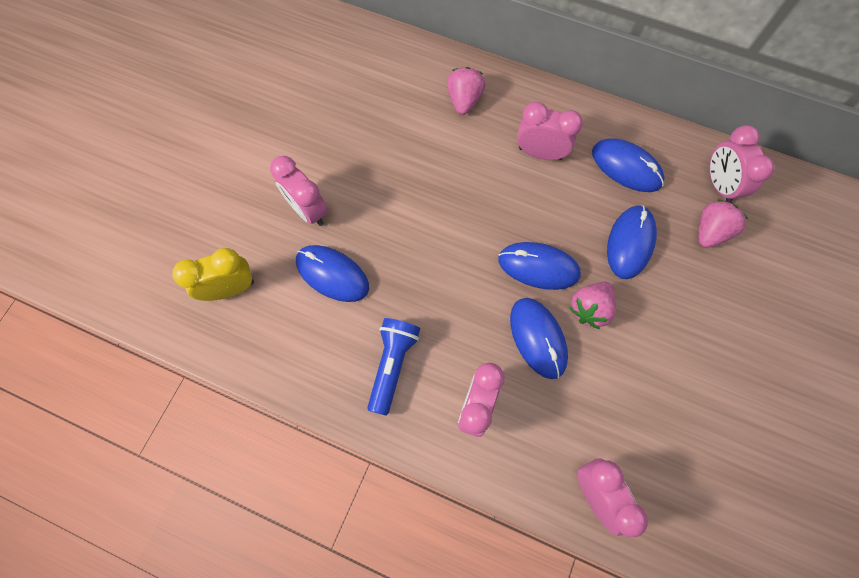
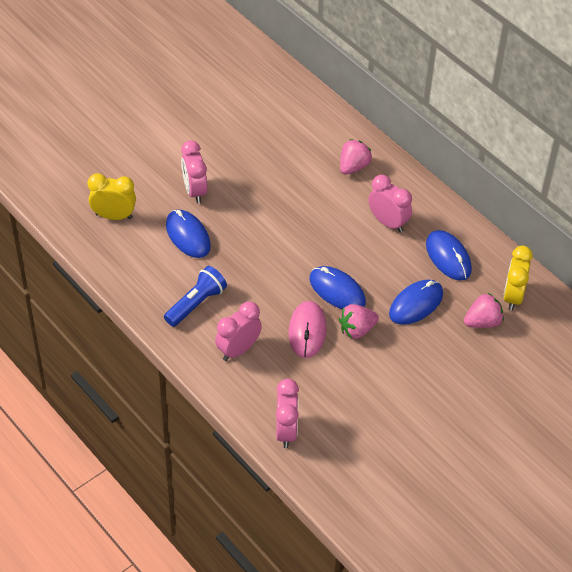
camera: 25 degrees right, 20 degrees down
(538, 338) = (307, 331): blue mouse -> pink mouse
(719, 185) = (512, 297): pink clock -> yellow clock

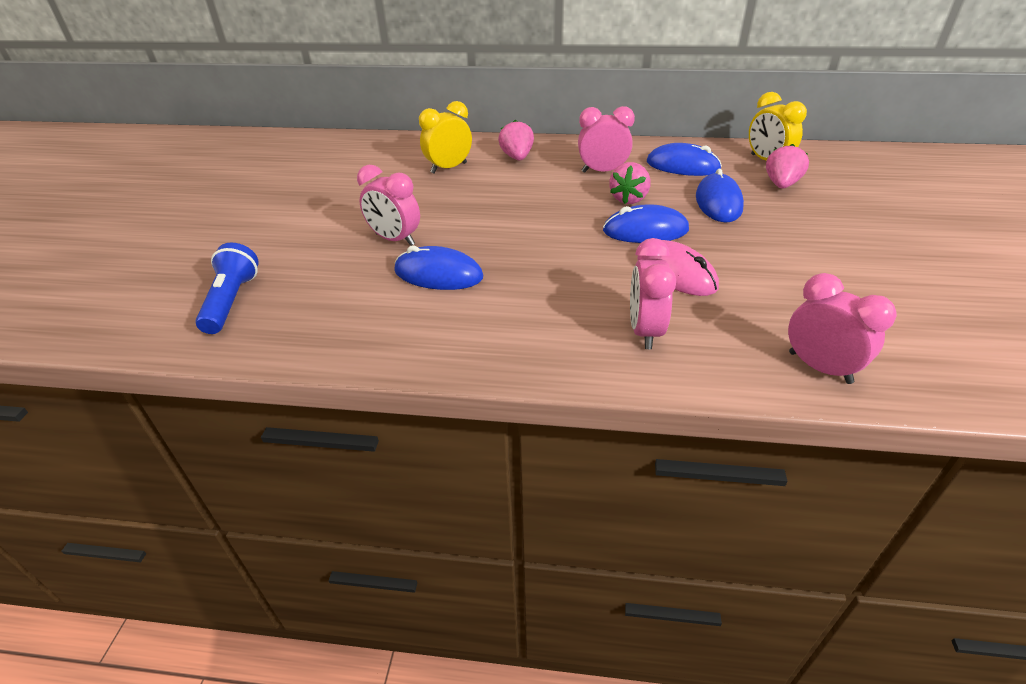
camera: 40 degrees left, 10 degrees down
(114, 216) = (326, 306): yellow clock -> yellow clock (449, 168)
(196, 304) = (535, 322): blue flashlight -> blue flashlight (232, 301)
(357, 330) = (712, 245): pink strawberry -> pink strawberry (629, 199)

